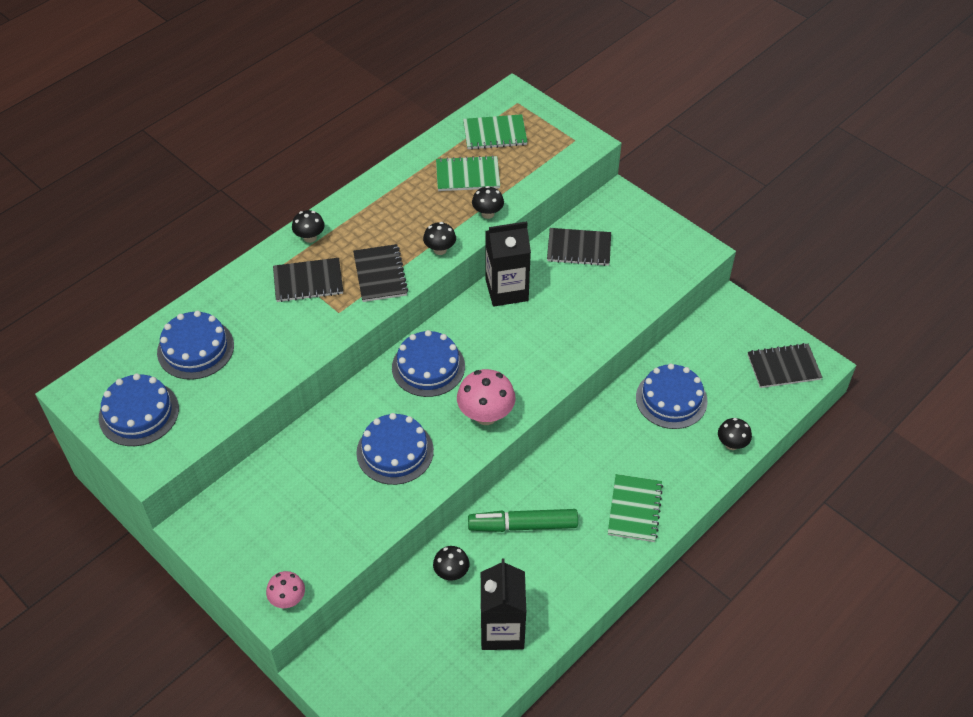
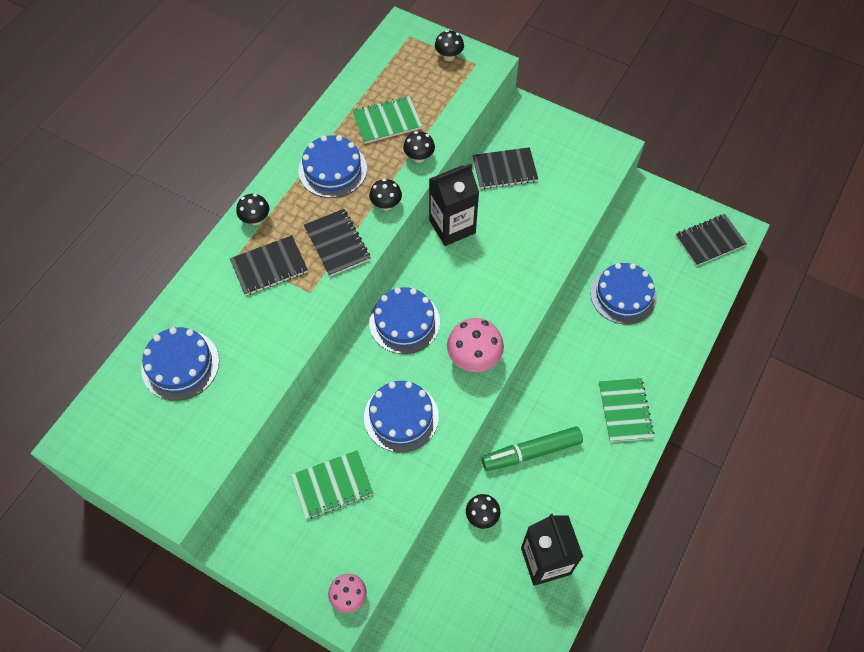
camera: 15 degrees left, 10 degrees up
(139, 413) = (145, 448): blue cake -> blue cake (332, 169)
(495, 134) = (398, 72): green notebook -> green notebook (332, 485)
(732, 444) = (689, 326): black mushroom -> black mushroom (449, 56)

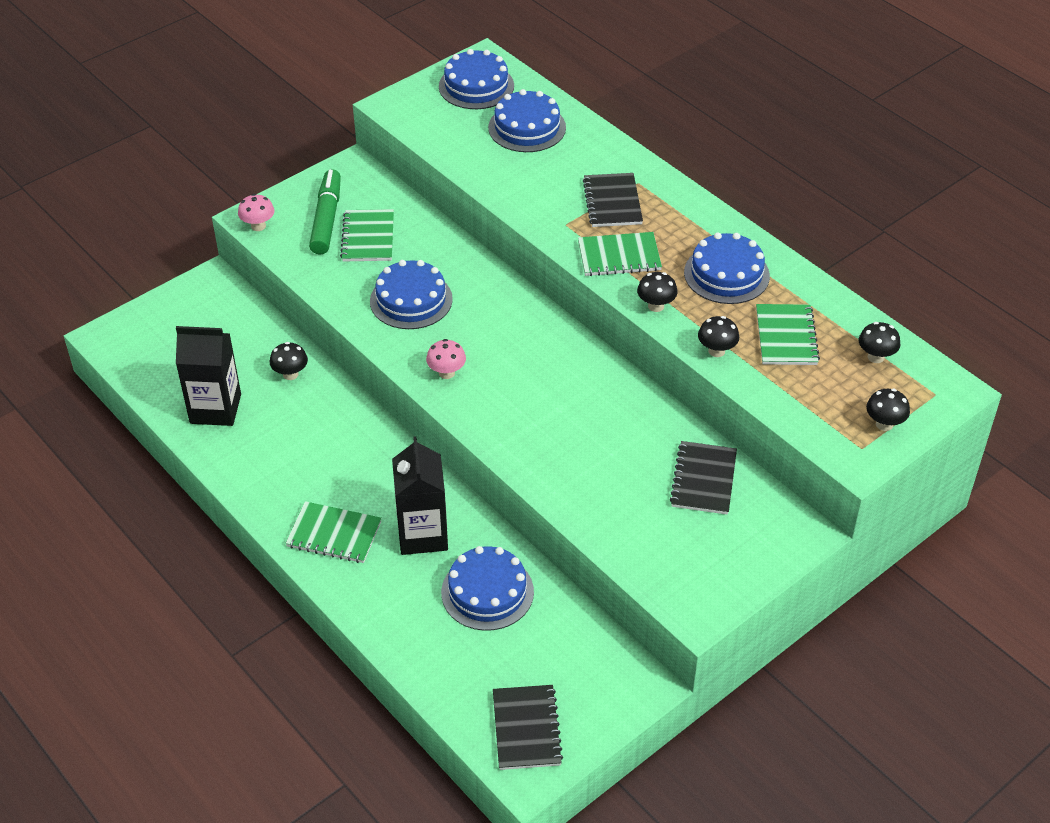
camera: 110 degrees right, 15 degrees down
(255, 219) = (679, 203): black mushroom -> black mushroom (876, 357)
(337, 243) = (619, 256): black notebook -> green notebook
(404, 322) = (521, 329): blue cake -> blue cake (476, 86)
(452, 226) = (633, 403): black carton -> black carton (422, 534)
(474, 358) = (446, 373): pink mushroom -> pink mushroom, size x0.60
(531, 452) = (334, 434): green marker -> green marker (326, 219)

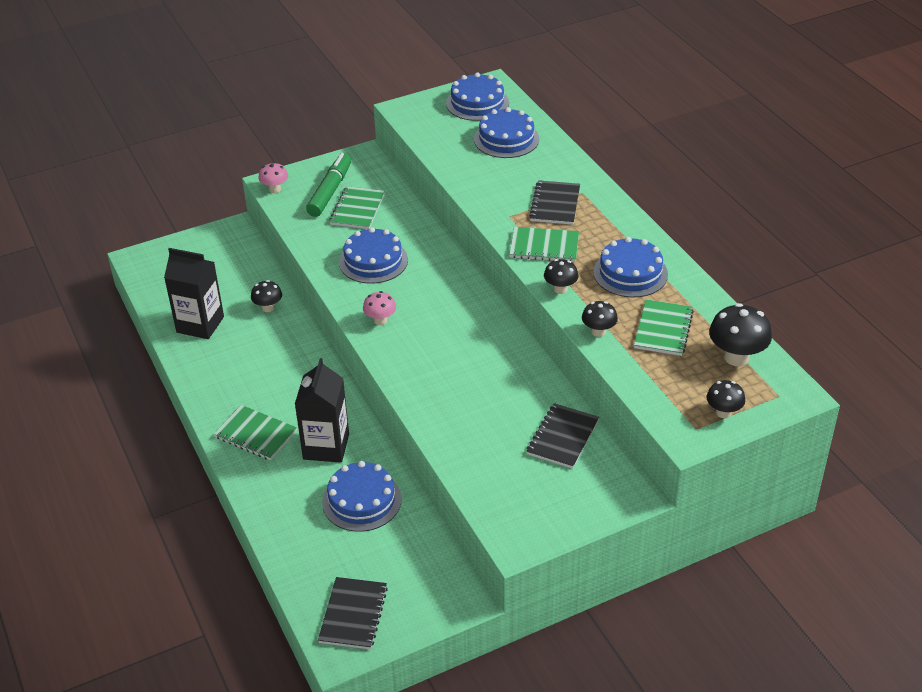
camera: 15 degrees right, 5 degrees down
(876, 357) = (736, 357): black mushroom -> black mushroom, size x1.67

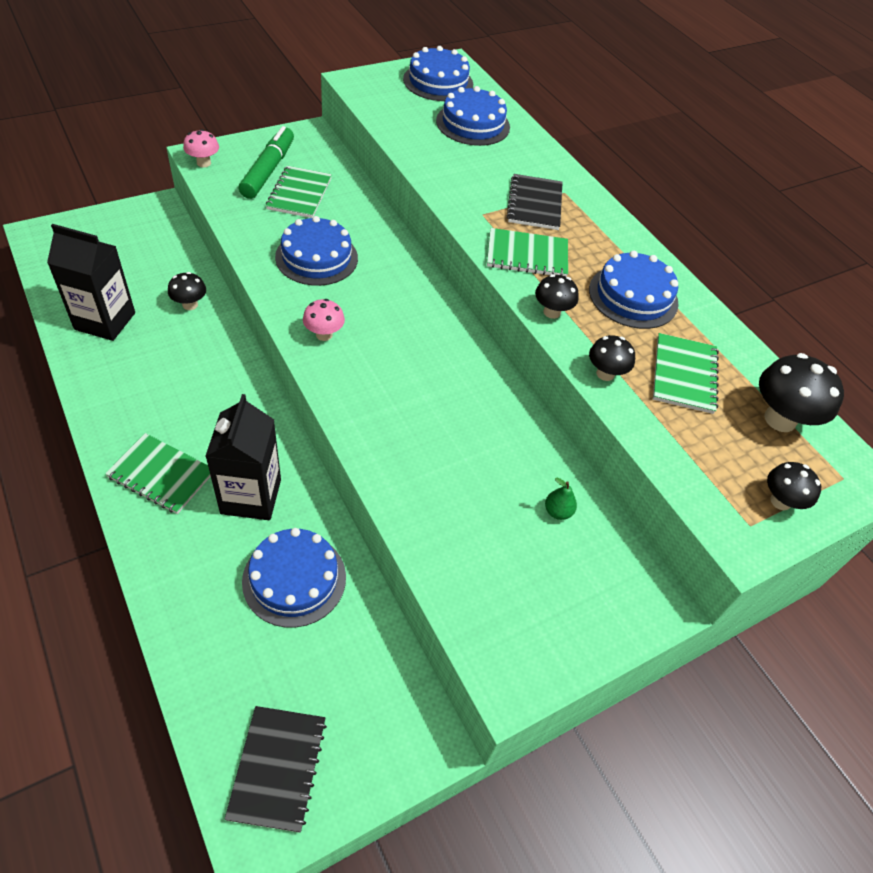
camera: 10 degrees left, 10 degrees up
(562, 437) = (557, 511): black notebook -> green pear

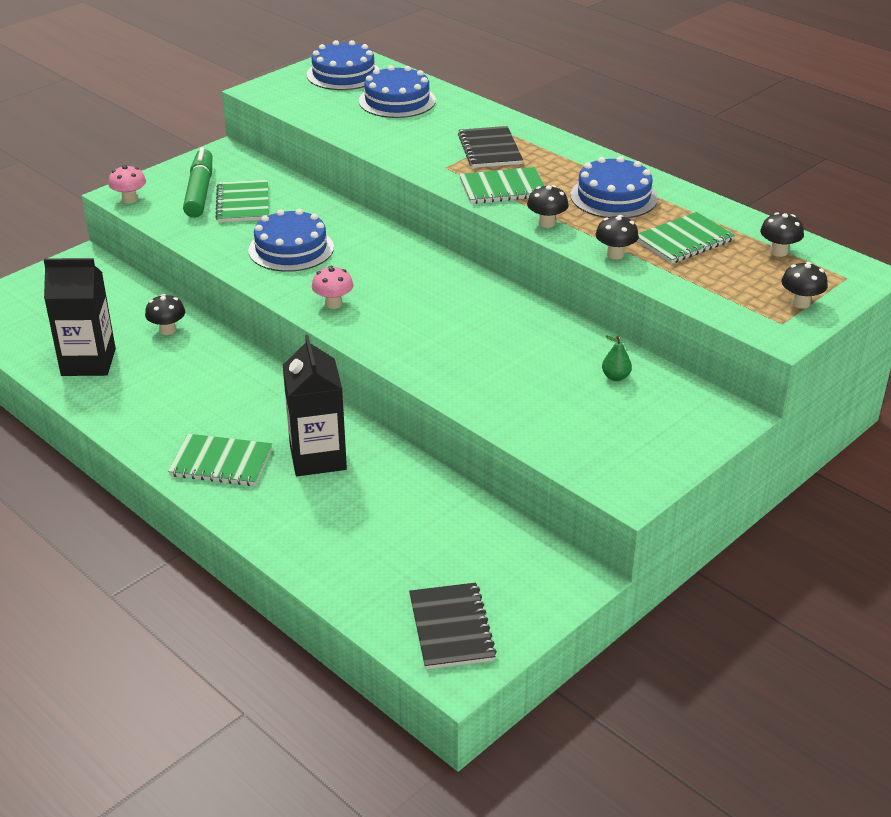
camera: 10 degrees left, 15 degrees down
(294, 579) = (393, 504): blue cake -> none
(684, 375) = (684, 240): green notebook -> green notebook turned 60 degrees clockwise
(780, 419) = (778, 252): black mushroom -> black mushroom, size x0.60

